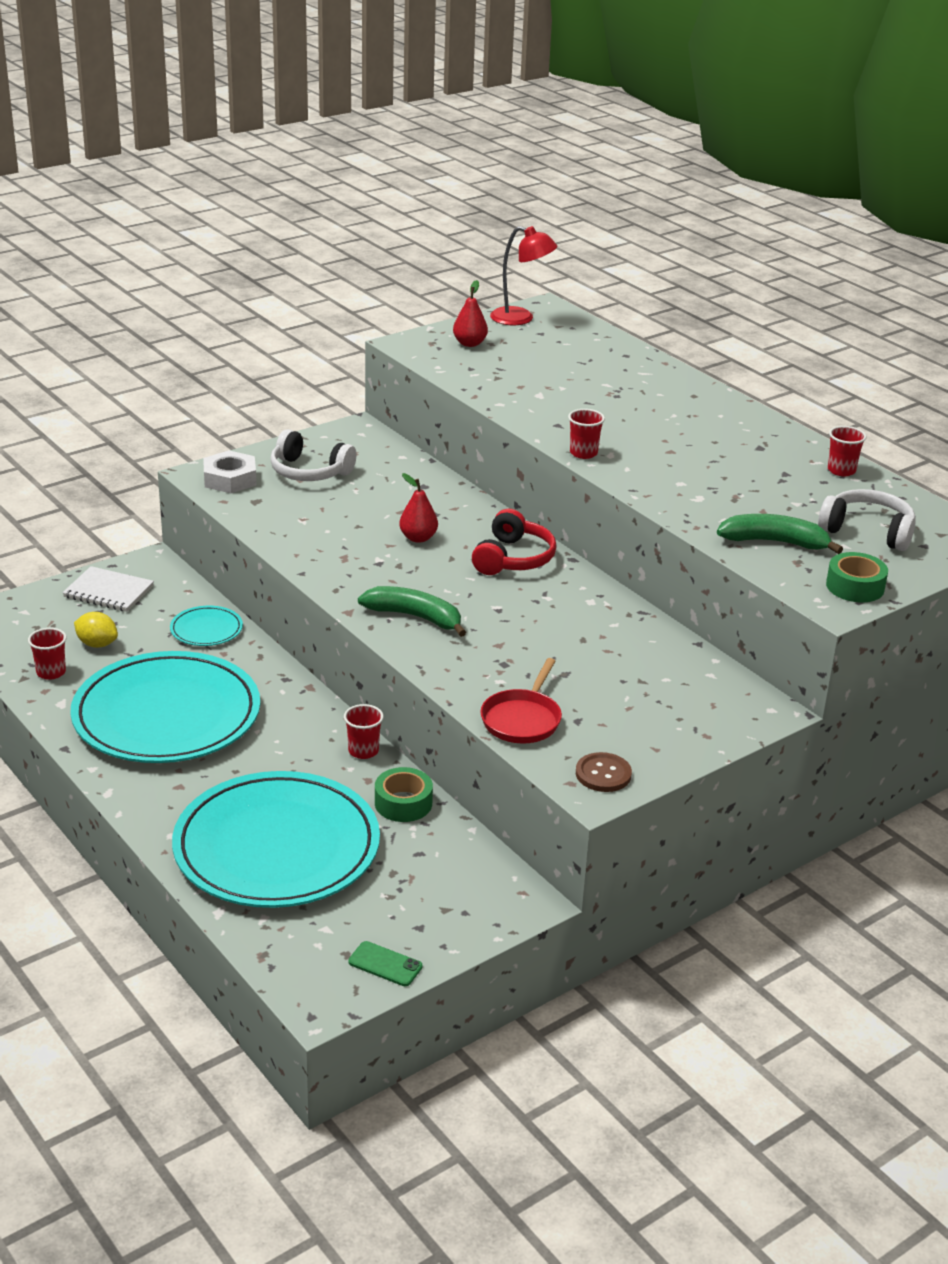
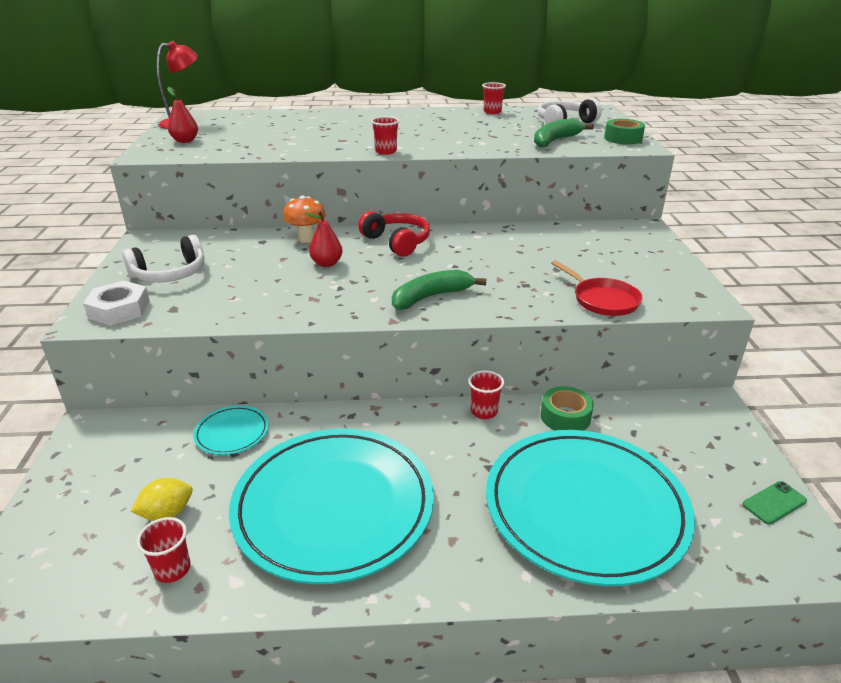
camera: 55 degrees left, 0 degrees up
(108, 591) = (93, 472): white notebook -> none
(457, 506) = (306, 239): none -> orange mushroom
(603, 774) = (688, 294): brown button -> none

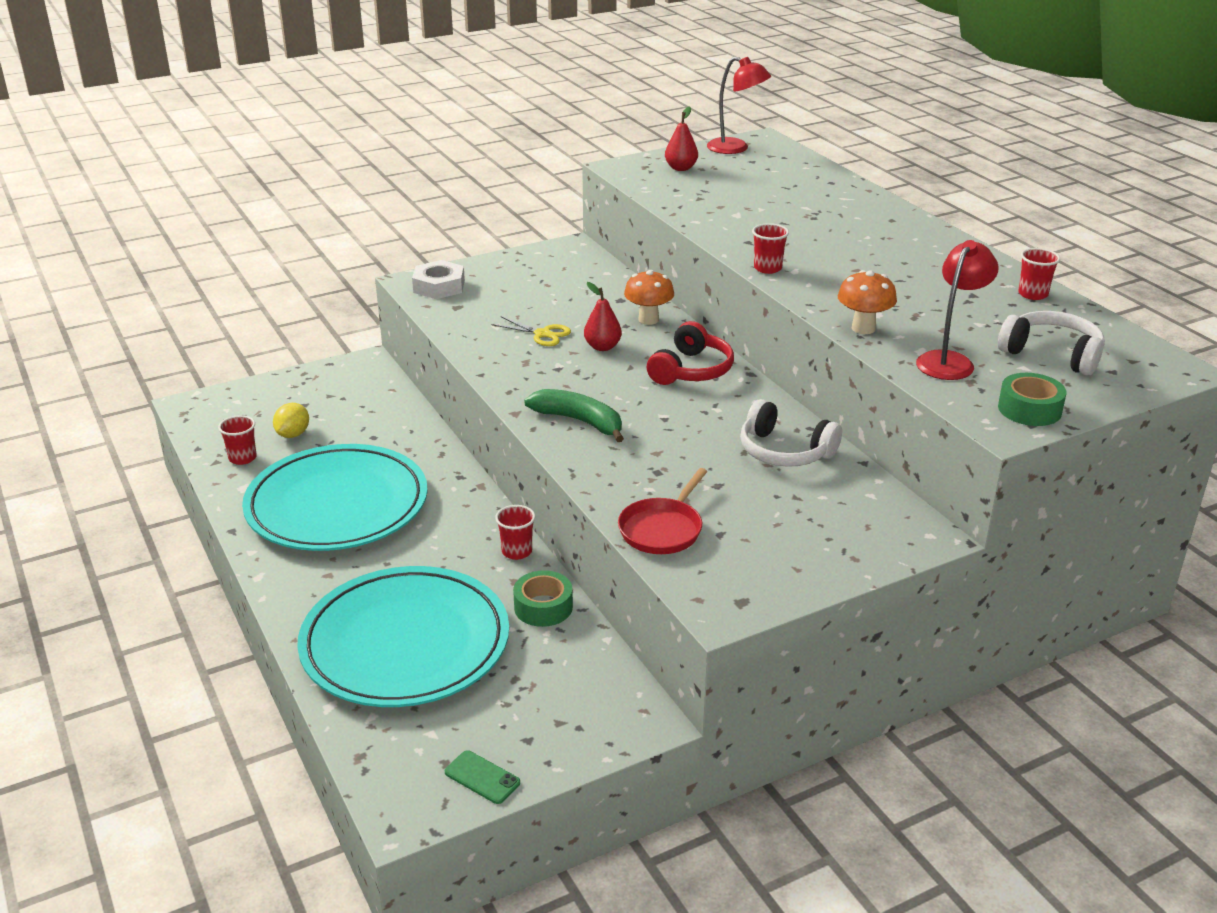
camera: 65 degrees right, 0 degrees up
(167, 513) = (293, 434): yellow lemon -> yellow lemon turned 75 degrees clockwise
(170, 274) = (515, 283): white headphones -> white headphones (784, 451)
(232, 433) = (398, 426): turquoise plate -> none
(276, 281) = (543, 334): none -> yellow scissors
(497, 148) = (863, 328): none -> orange mushroom
(555, 141) = (949, 361): green banana -> red lamp

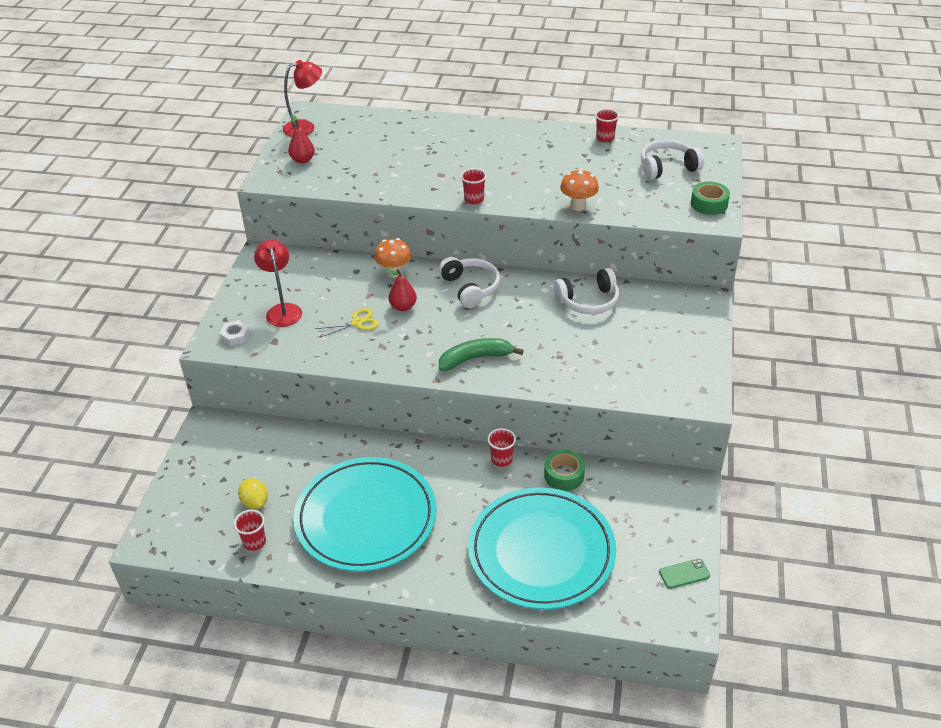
camera: 50 degrees left, 10 degrees up
(439, 286) = (235, 336): white nut -> white nut, size x0.63
(663, 529) = (615, 383): red pan -> none
(691, 370) = (470, 288): red headphones -> white headphones
(949, 361) = (640, 199): red lamp -> red lamp (282, 310)

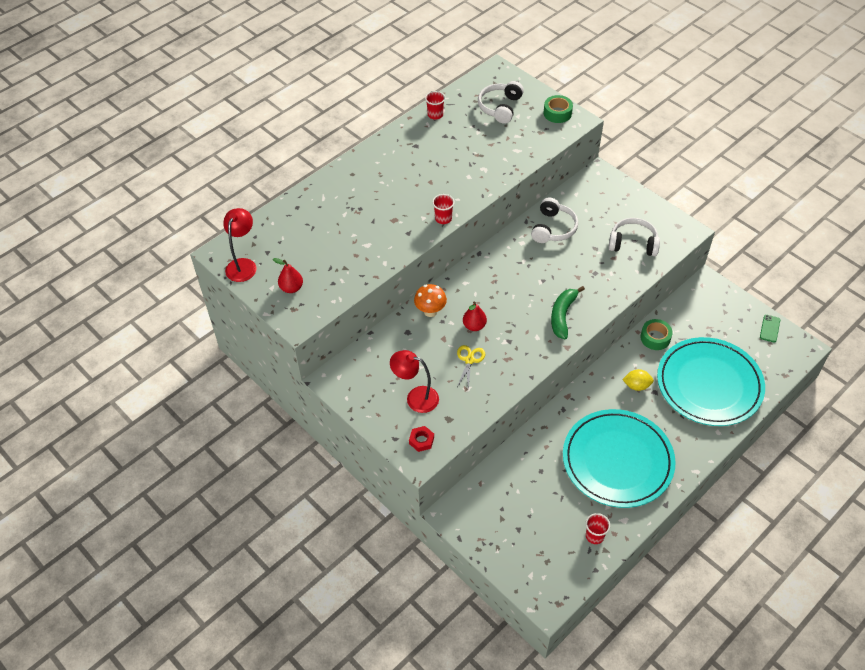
camera: 55 degrees left, 10 degrees up
(235, 336) = (421, 440): white nut -> red nut
(255, 502) = (556, 519): yellow lemon -> yellow lemon (636, 385)
(470, 288) = (486, 279): white headphones -> white headphones (633, 243)
(501, 459) = (618, 361): red cup -> none
(578, 206) = (502, 172): orange mushroom -> none

